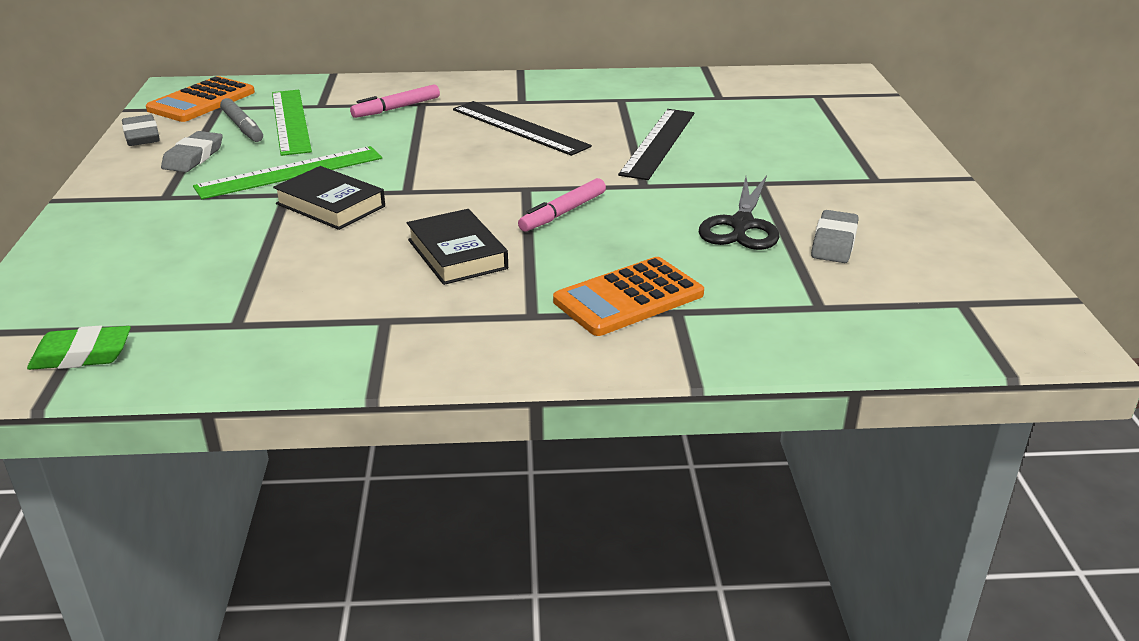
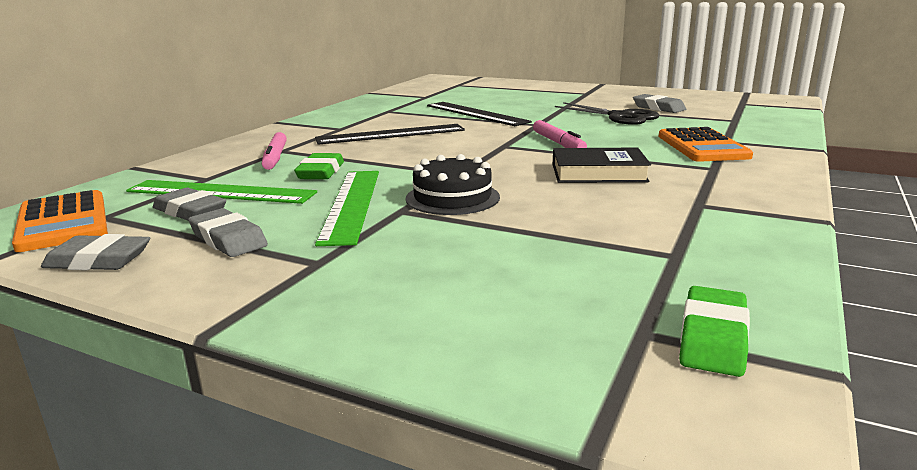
camera: 60 degrees left, 10 degrees down
(243, 127) = (190, 211): grey marker -> grey eraser
(330, 205) = (452, 198): black book -> black cake
(367, 137) = (320, 172): none -> green eraser

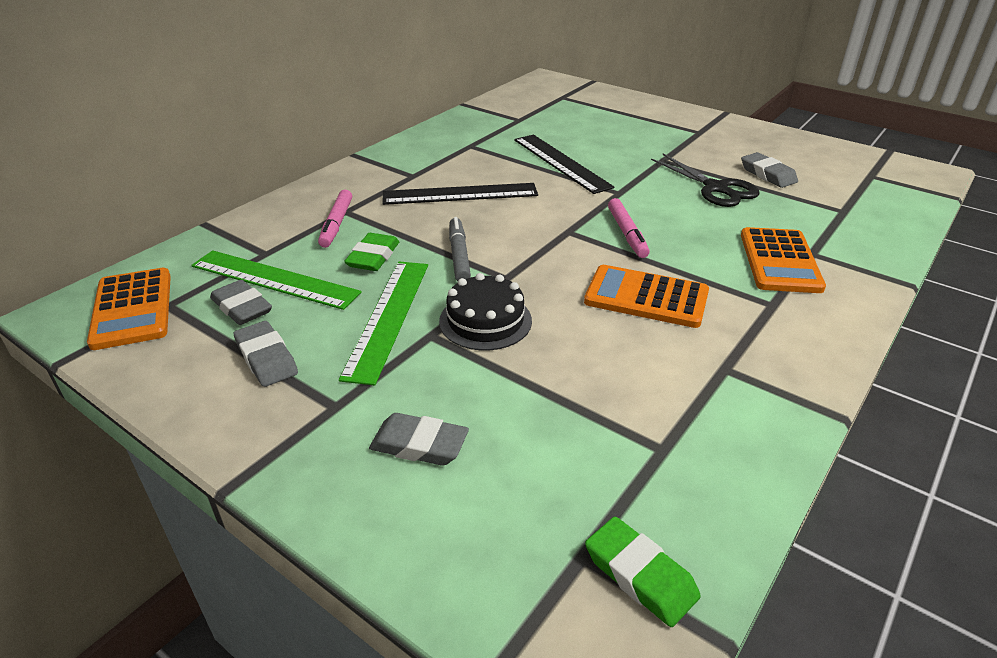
camera: 10 degrees right, 15 degrees up
(98, 261) = (154, 373): grey eraser -> grey eraser (419, 445)
(406, 165) = (459, 255): none -> grey marker
(598, 173) = (646, 297): black book -> orange calculator
(713, 338) = (640, 575): green eraser -> green eraser turned 75 degrees counterclockwise

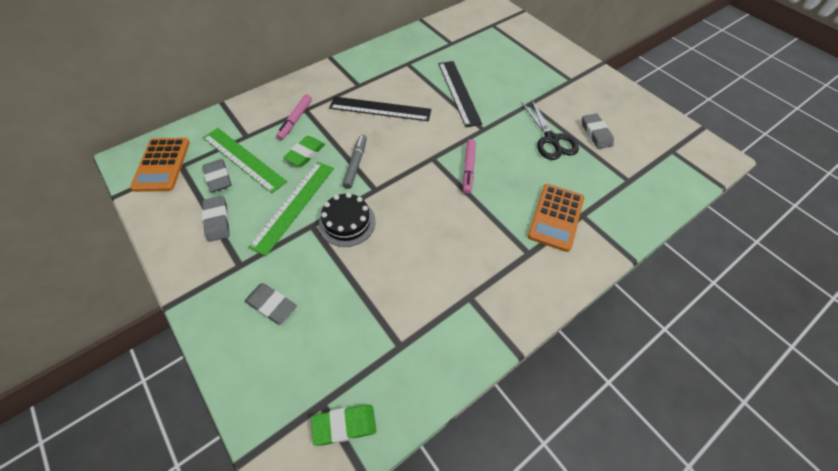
camera: 15 degrees right, 20 degrees up
(640, 575) = (344, 425): green eraser -> green eraser turned 75 degrees counterclockwise
(646, 297) = (452, 227): orange calculator -> none

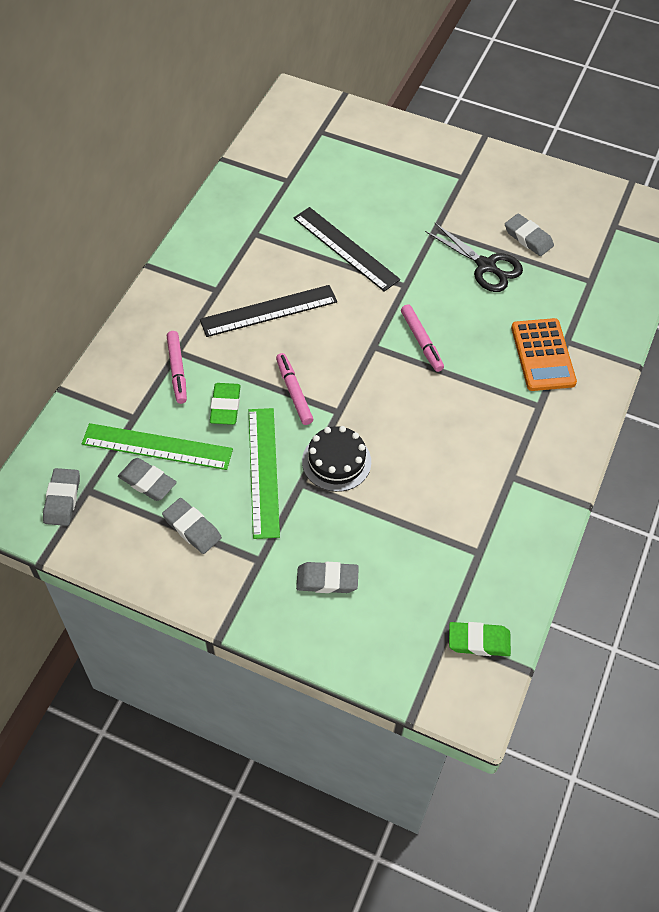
camera: 30 degrees left, 0 degrees up
(162, 165) = (62, 499): orange calculator -> grey eraser
(344, 425) = (479, 641): green eraser -> green eraser turned 45 degrees clockwise
(355, 164) = (294, 392): grey marker -> pink marker

